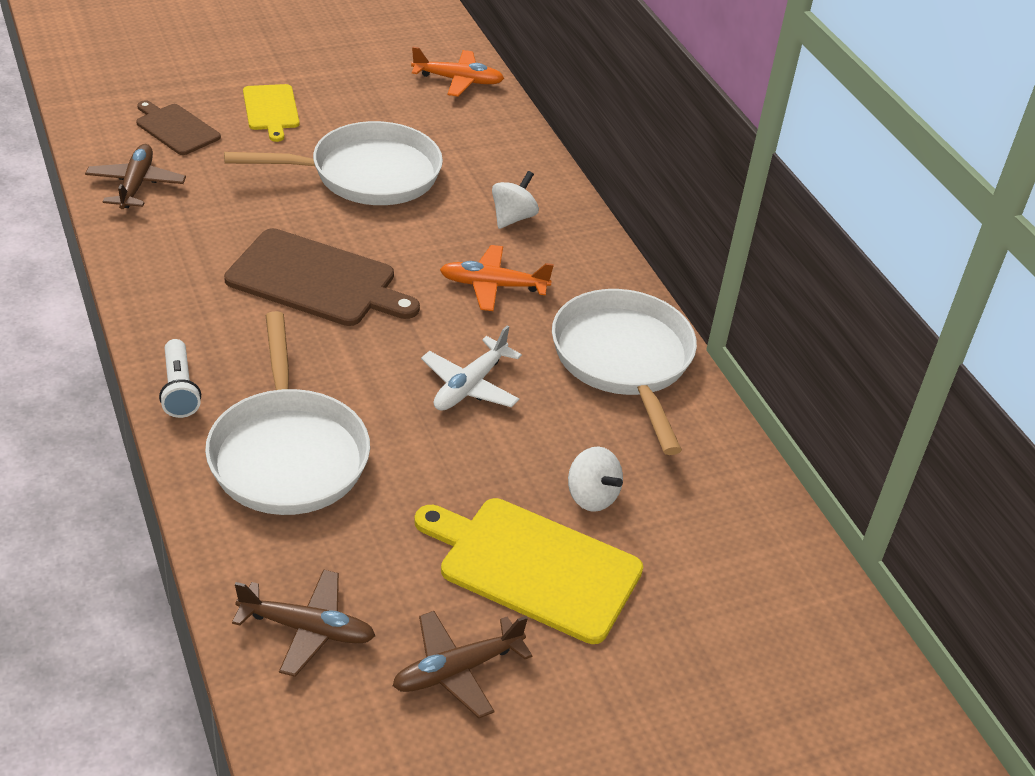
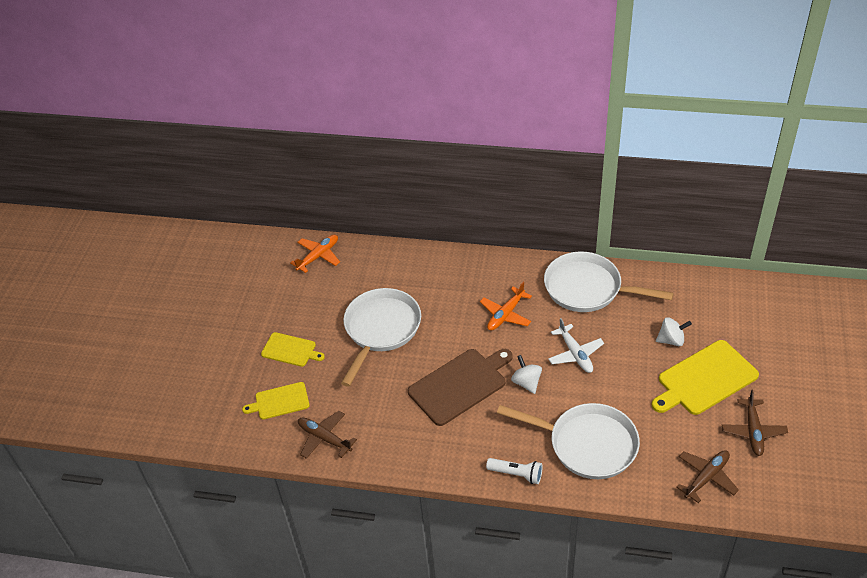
camera: 50 degrees left, 5 degrees up
(176, 128) = (280, 401): brown cutting board -> yellow cutting board
(513, 218) = (456, 284): white spinning top -> white spinning top (526, 382)

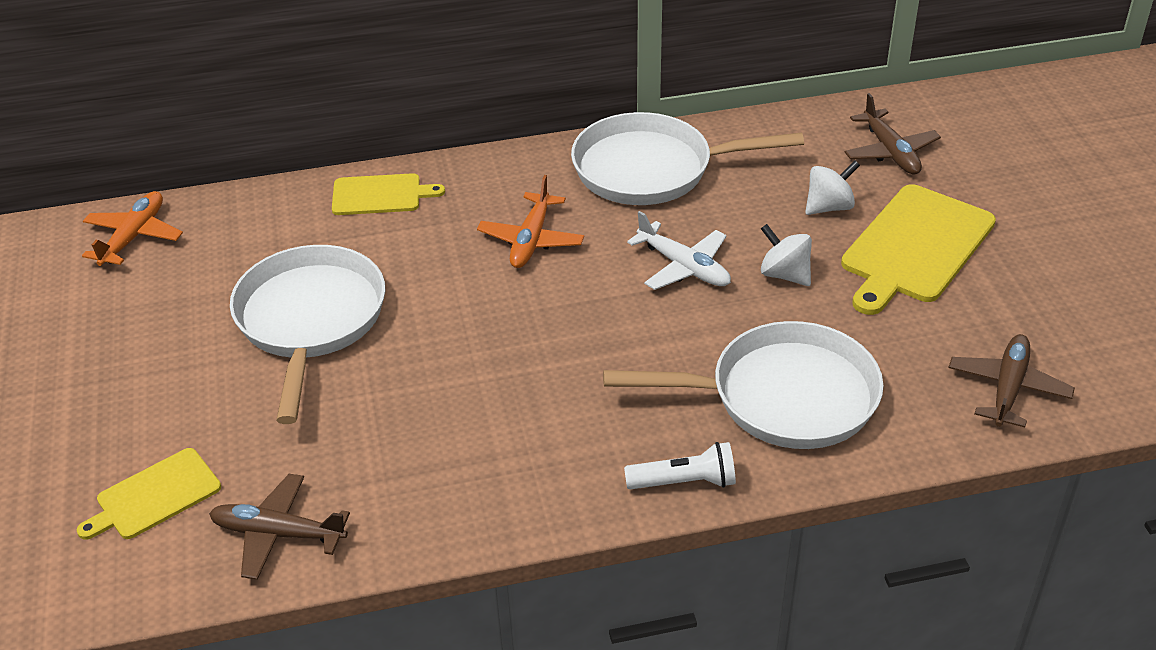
camera: 25 degrees left, 5 degrees down
(290, 350) = (141, 401): yellow cutting board -> yellow cutting board (380, 195)
(460, 385) = (504, 369): brown cutting board -> none
(526, 382) = (623, 332): white spinning top -> white spinning top (784, 274)
(753, 431) = (1036, 299): brown plane -> brown plane (890, 152)

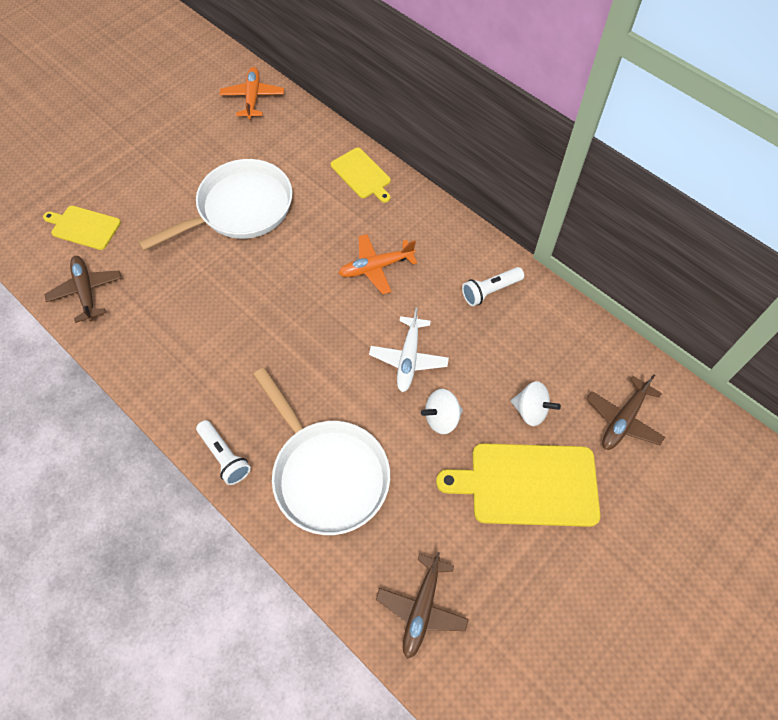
camera: 55 degrees right, 20 degrees up
(134, 236) = (253, 97): orange plane -> orange plane turned 75 degrees counterclockwise
(652, 169) = (490, 291): white pan -> white flashlight
(784, 274) = (441, 418): white spinning top -> white spinning top turned 120 degrees counterclockwise
(1008, 388) = (422, 609): brown plane -> brown plane turned 120 degrees clockwise

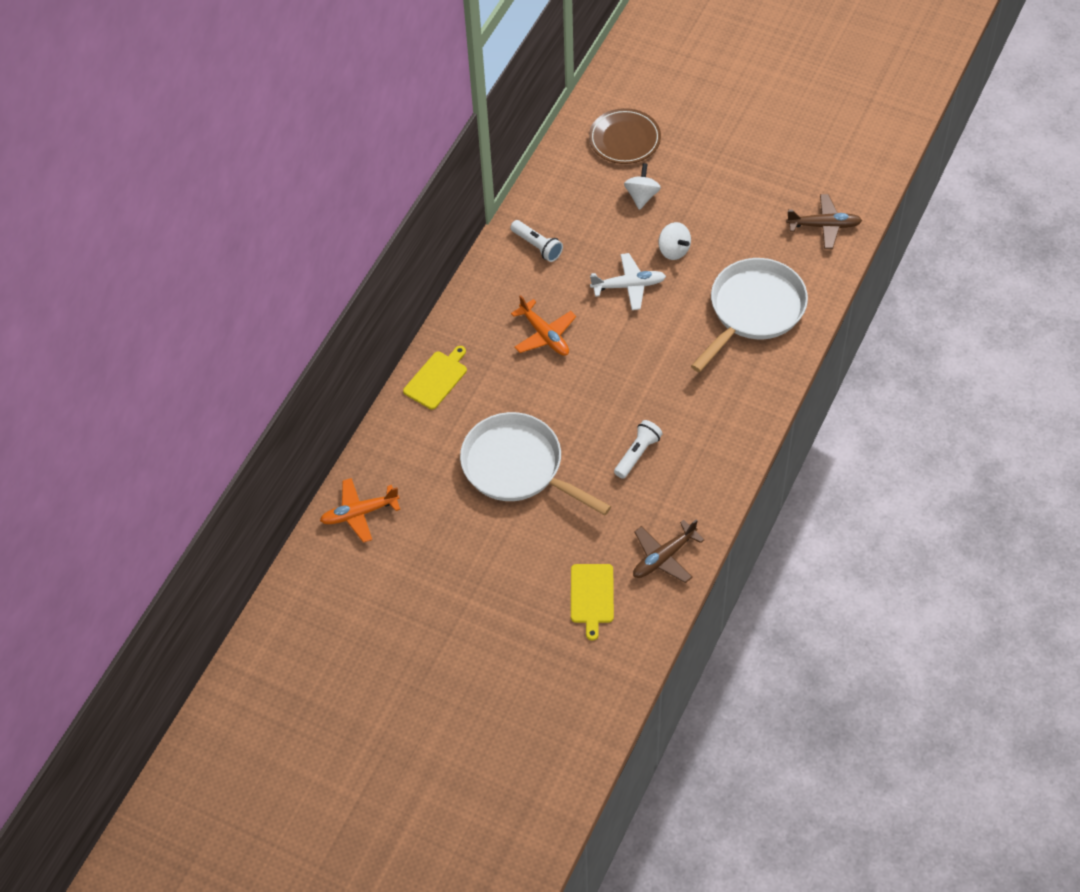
camera: 105 degrees left, 5 degrees down
(224, 457) = (771, 383): white flashlight -> white flashlight (637, 454)
(528, 484) = (704, 186): yellow cutting board -> none
(623, 419) = (624, 139): brown plane -> brown plate

